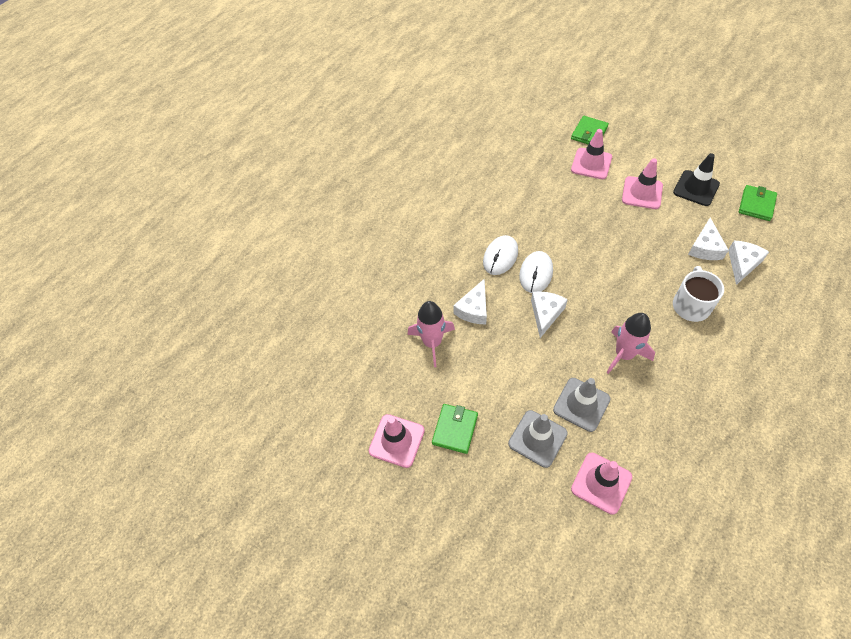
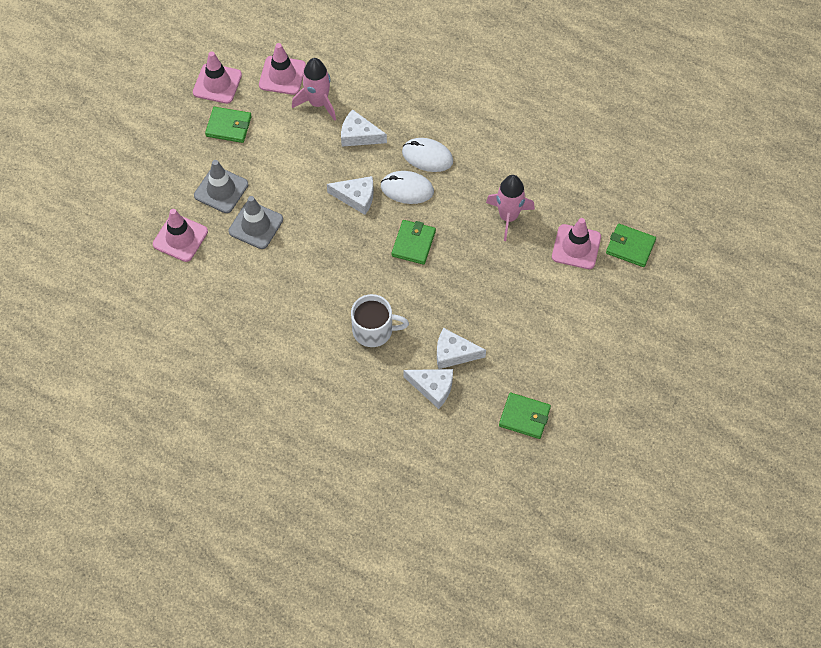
camera: 80 degrees right, 5 degrees up
(595, 271) = (413, 243): none -> green wallet
(624, 354) = (311, 264): pink rocket -> pink rocket (508, 217)
(642, 193) = (532, 297): pink traffic cone -> pink traffic cone (282, 75)
(696, 188) = (545, 355): black traffic cone -> none

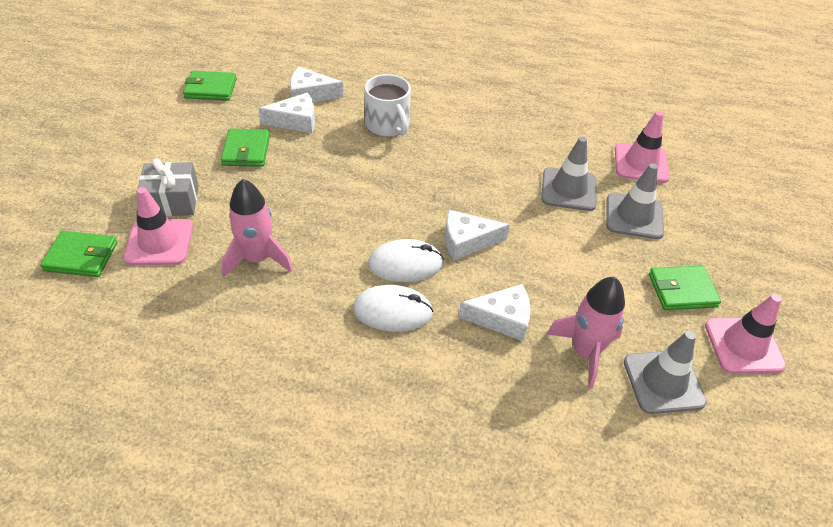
camera: 160 degrees right, 15 degrees down
(282, 75) = (663, 382): pink traffic cone -> grey traffic cone
(374, 330) = (388, 125): white mug -> white mug turned 105 degrees counterclockwise
(413, 243) = (374, 207): green wallet -> green wallet (246, 150)
(565, 284) = (172, 201): none -> grey gift

